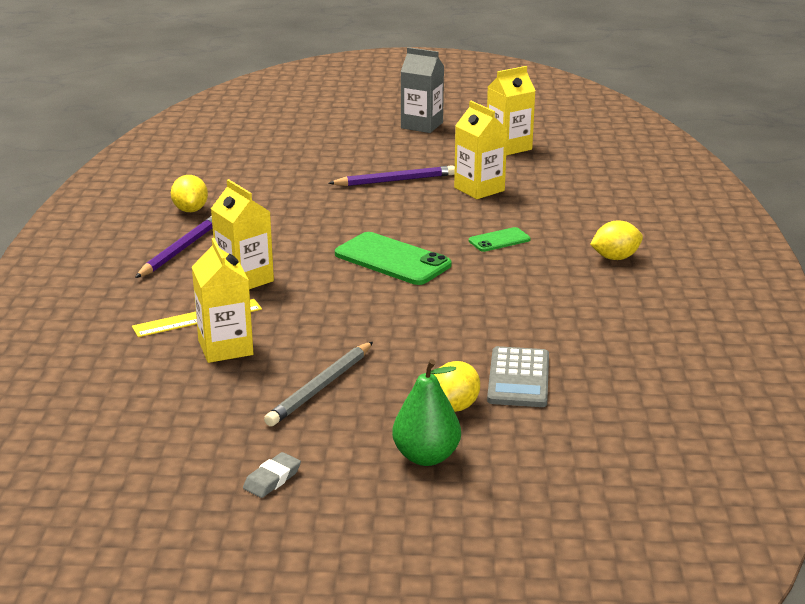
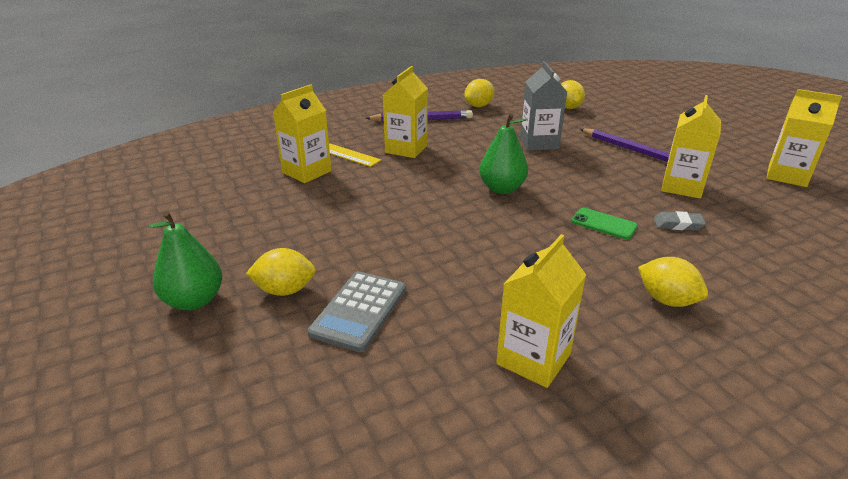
camera: 60 degrees right, 5 degrees up
(264, 171) = (568, 107): none -> yellow lemon
(272, 479) = (136, 242): grey eraser -> grey eraser (678, 224)
(320, 387) = (276, 221): grey pencil -> none
(392, 260) = (502, 188): green phone -> green pear
(422, 125) = (746, 131): grey carton -> grey carton (539, 143)
(518, 378) = (359, 311): grey calculator -> grey calculator turned 45 degrees counterclockwise
(635, 326) = (533, 359): none -> yellow carton

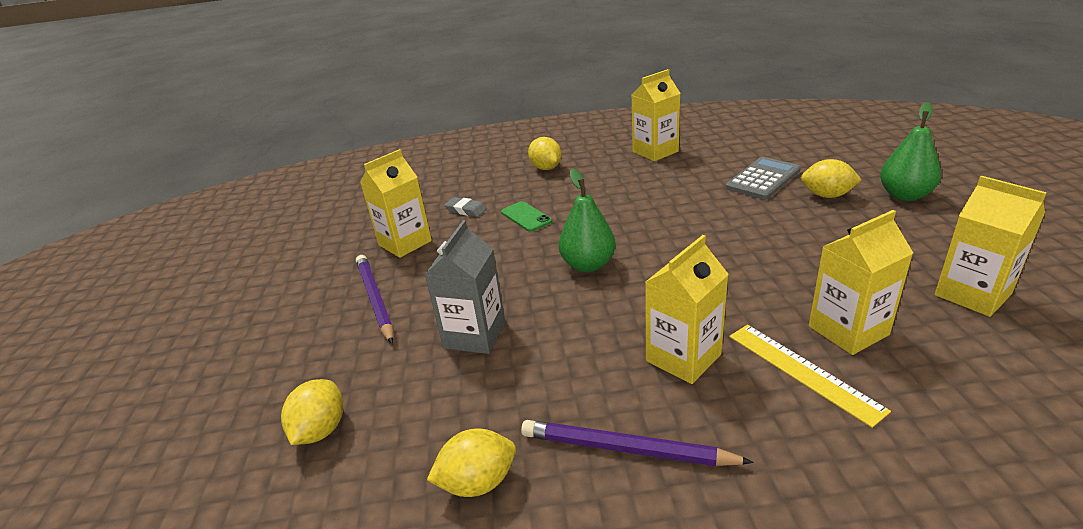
camera: 155 degrees left, 0 degrees up
(787, 176) = (291, 242): yellow carton -> yellow carton (972, 294)

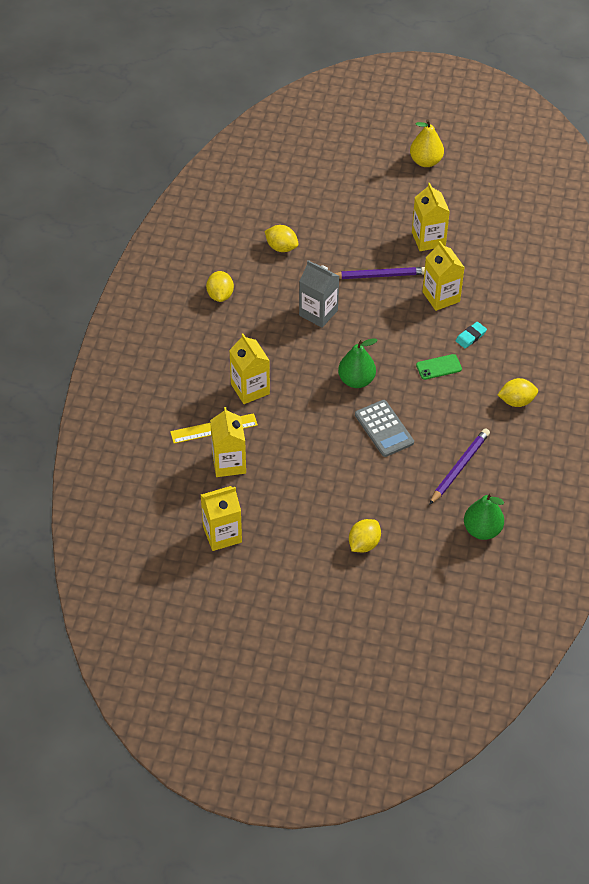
camera: 105 degrees right, 20 degrees up
(113, 322) = (425, 161): none -> yellow pear
(466, 210) = (470, 337): grey eraser -> turquoise eraser
(625, 448) = (209, 346): purple pencil -> purple pencil (460, 467)
(655, 152) = (504, 482): yellow carton -> yellow carton (428, 239)
(763, 179) = (411, 523): grey calculator -> grey calculator (384, 429)
(904, 195) = (336, 586): green pear -> green pear (482, 530)

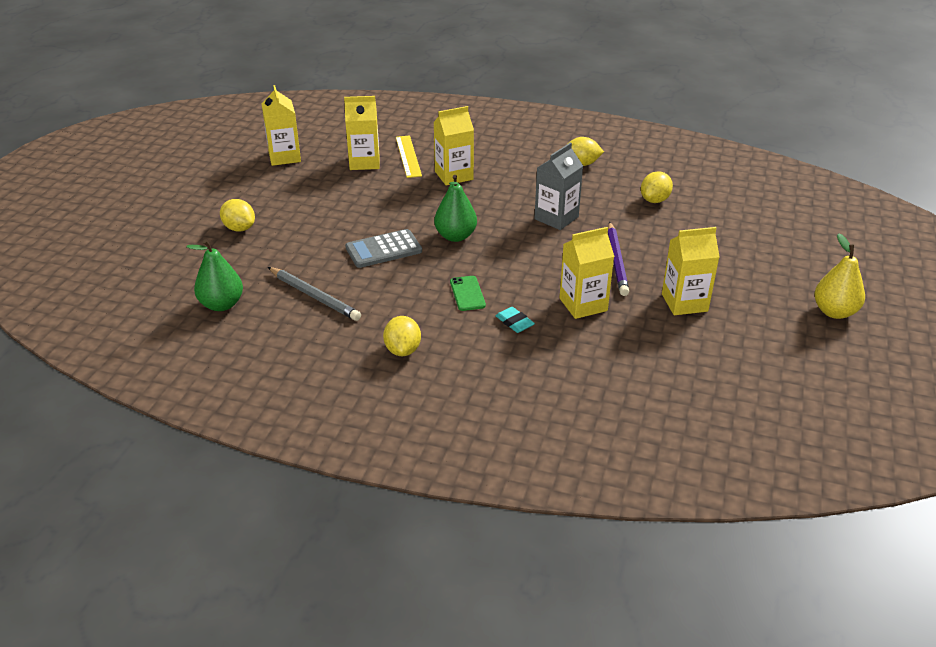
camera: 95 degrees right, 15 degrees down
(460, 467) = (314, 296): purple pencil -> grey pencil

